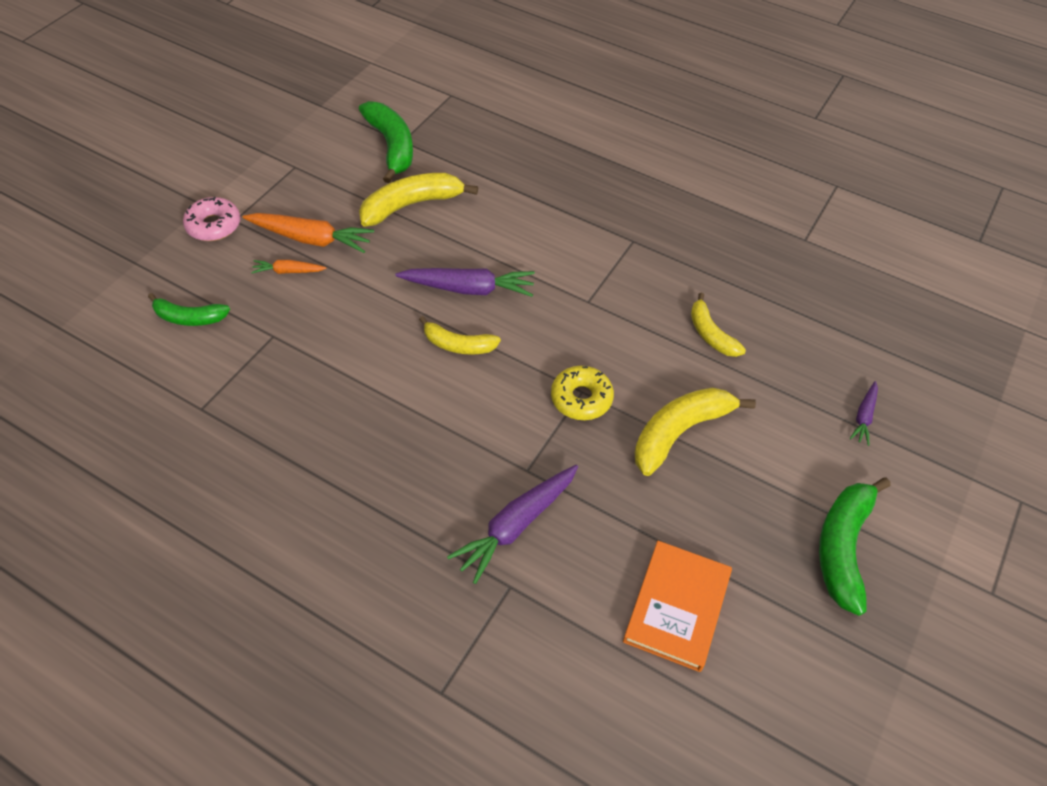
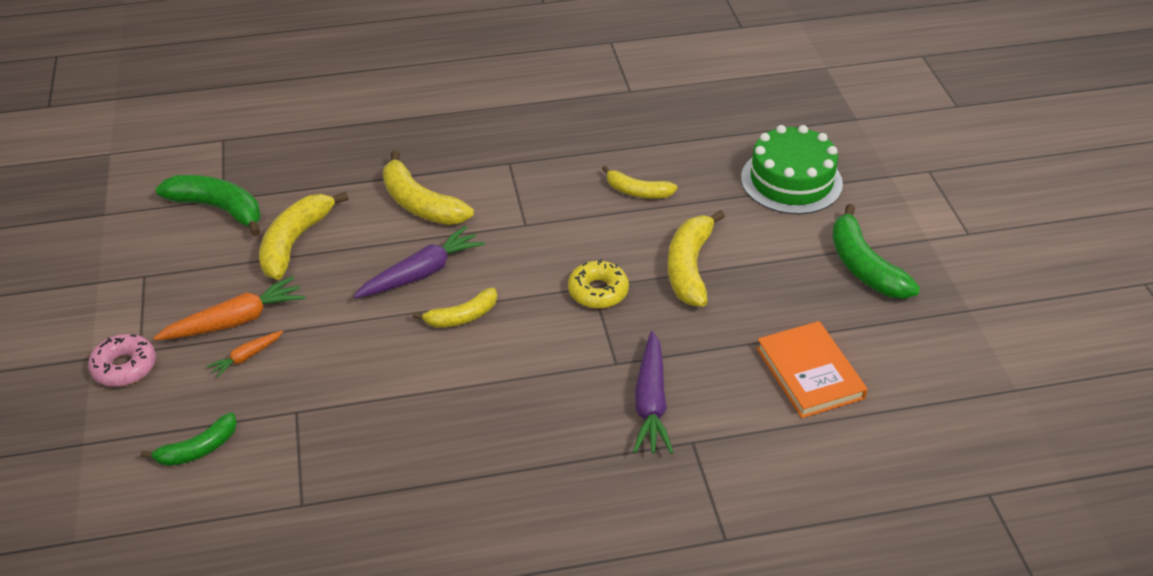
camera: 40 degrees left, 10 degrees down
(529, 232) = (420, 204): none -> yellow banana
(864, 417) = (791, 181): purple carrot -> green cake

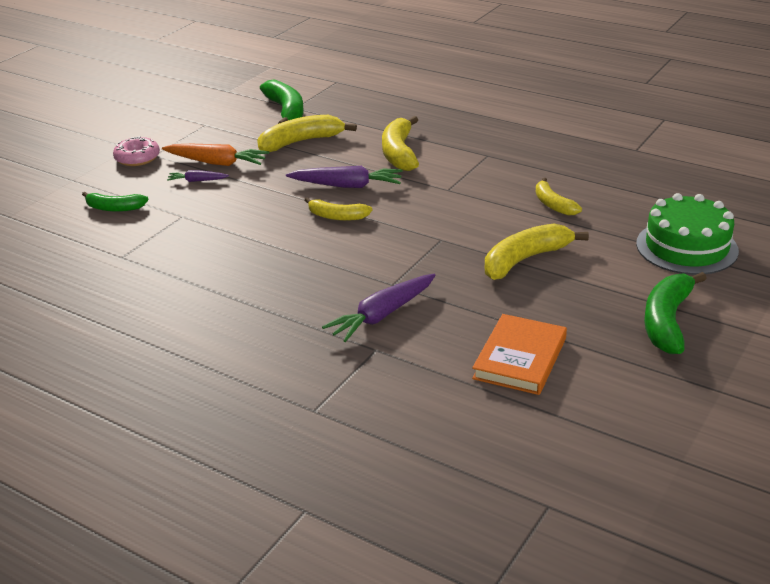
camera: 45 degrees right, 10 degrees down
(246, 357) = (197, 181): orange carrot -> purple carrot
(598, 291) = (440, 243): yellow donut -> none

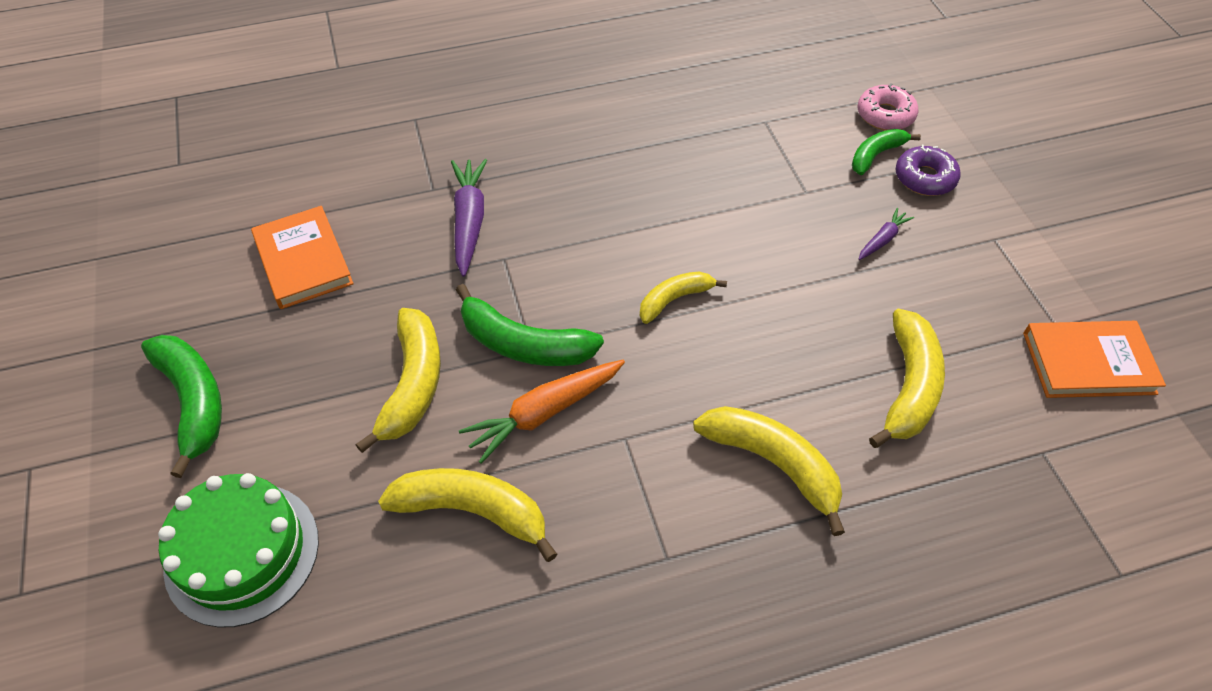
camera: 130 degrees right, 20 degrees up
(120, 187) = (925, 178): none -> purple donut
(137, 158) = (996, 221): pink donut -> pink donut (885, 115)
(217, 163) = (918, 278): orange carrot -> orange carrot (544, 413)
(222, 113) = (1088, 363): none -> orange book
(286, 111) = (1037, 434): green banana -> green banana (524, 344)
(347, 185) = (737, 353): purple carrot -> none
(553, 204) = (473, 512): yellow banana -> yellow banana, size x1.61

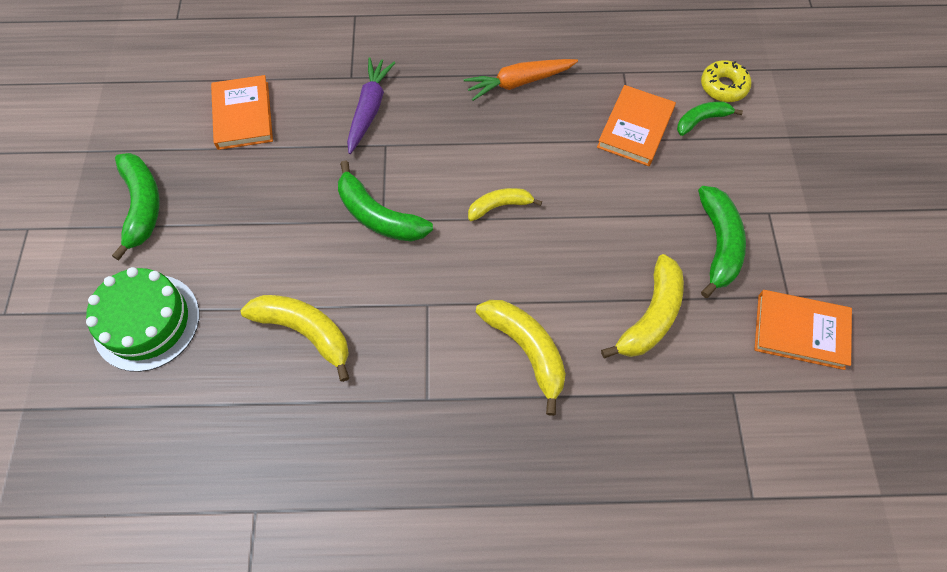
camera: 15 degrees right, 10 degrees up
(412, 384) = (292, 228): yellow banana -> none
(544, 413) = (376, 272): orange carrot -> orange carrot (519, 82)
(803, 179) = (635, 128): none -> orange book
(882, 239) = (678, 193): purple carrot -> none
(885, 115) = (723, 86): pink donut -> yellow donut
(925, 178) = (733, 148): purple donut -> none
(952, 286) = (718, 244): none -> green banana

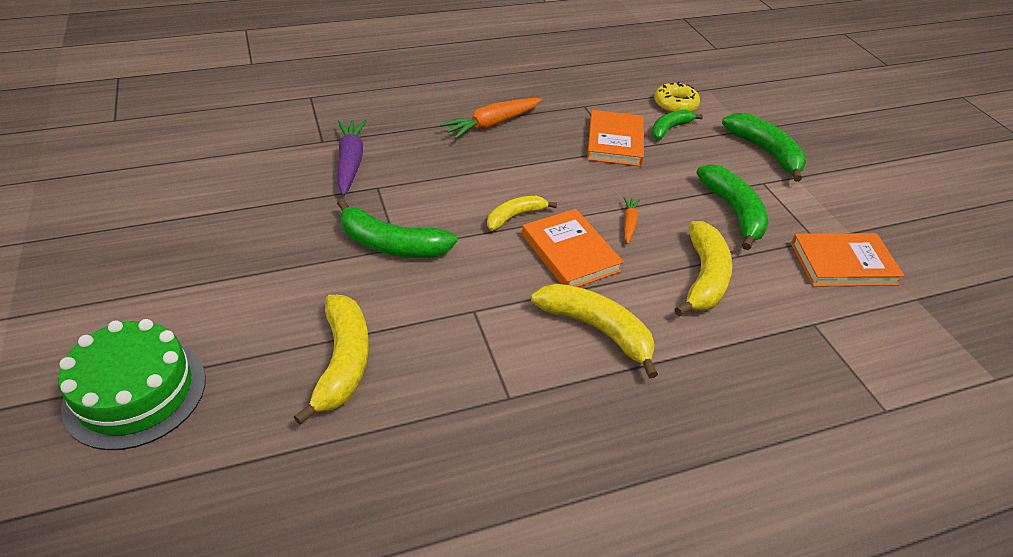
camera: 20 degrees left, 20 degrees down
(142, 206) = (105, 281): green banana -> green banana (765, 152)
(243, 115) = (211, 185): orange book -> orange book (570, 253)
(305, 332) = (343, 362): yellow banana -> yellow banana turned 75 degrees clockwise
(606, 237) = (629, 223): none -> orange carrot

